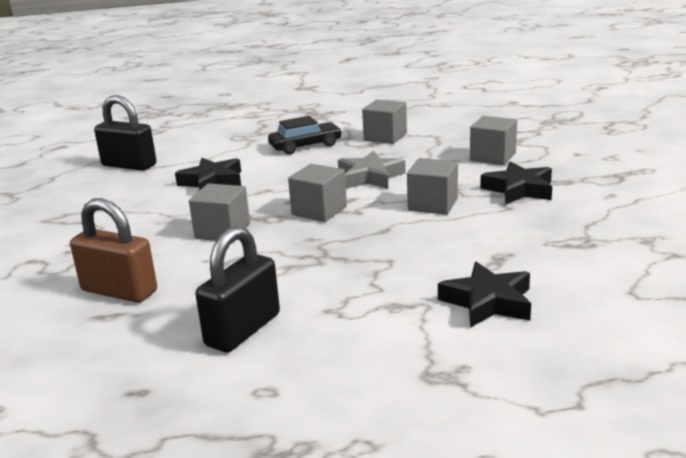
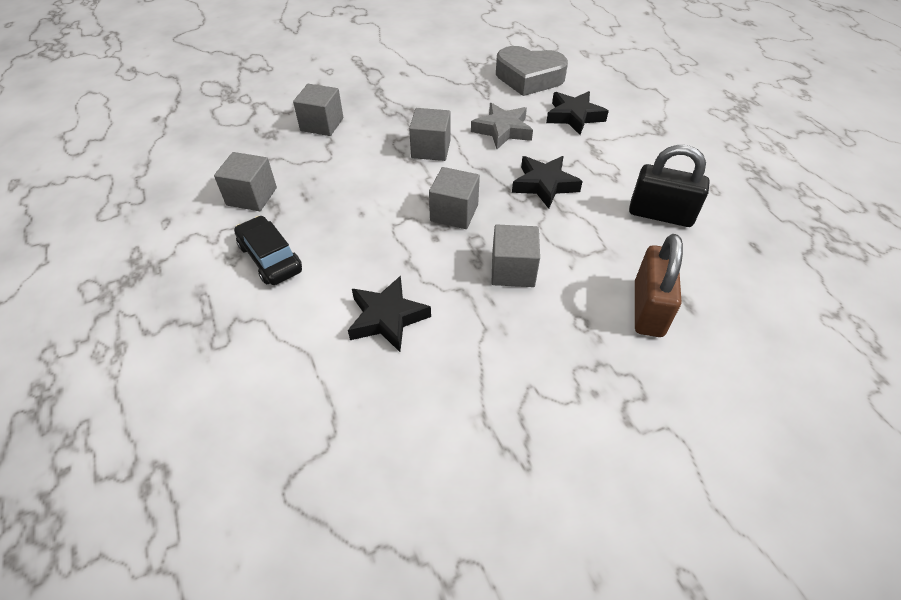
camera: 105 degrees left, 25 degrees up
(129, 165) = (325, 445): black padlock -> none
(370, 177) = (370, 192): grey star -> grey star (502, 130)
(519, 189) = (396, 109): black star -> black star (544, 185)
(606, 279) = (529, 78): none -> grey heart

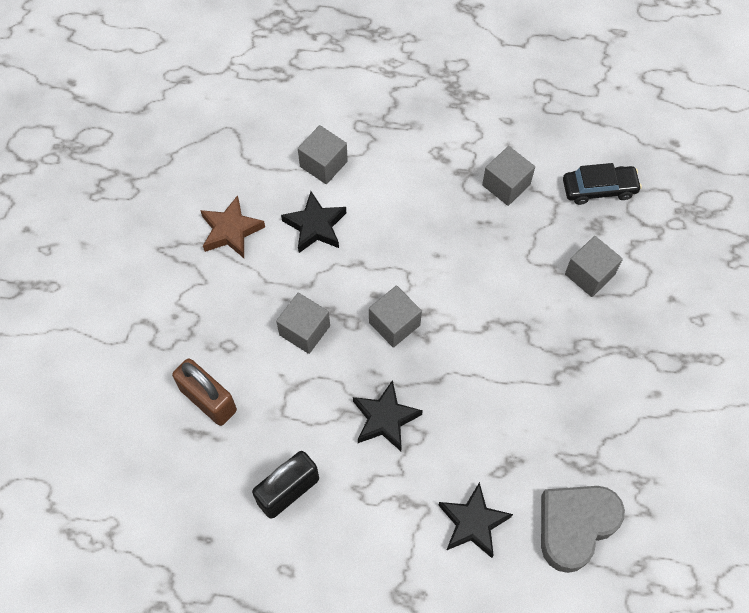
camera: 120 degrees right, 15 degrees up
(270, 258) = (422, 176): black car -> black car (599, 189)
(431, 149) = (494, 351): grey cube -> grey cube (323, 164)
(446, 398) = (231, 231): none -> brown star
(502, 130) = (488, 433): grey star -> none

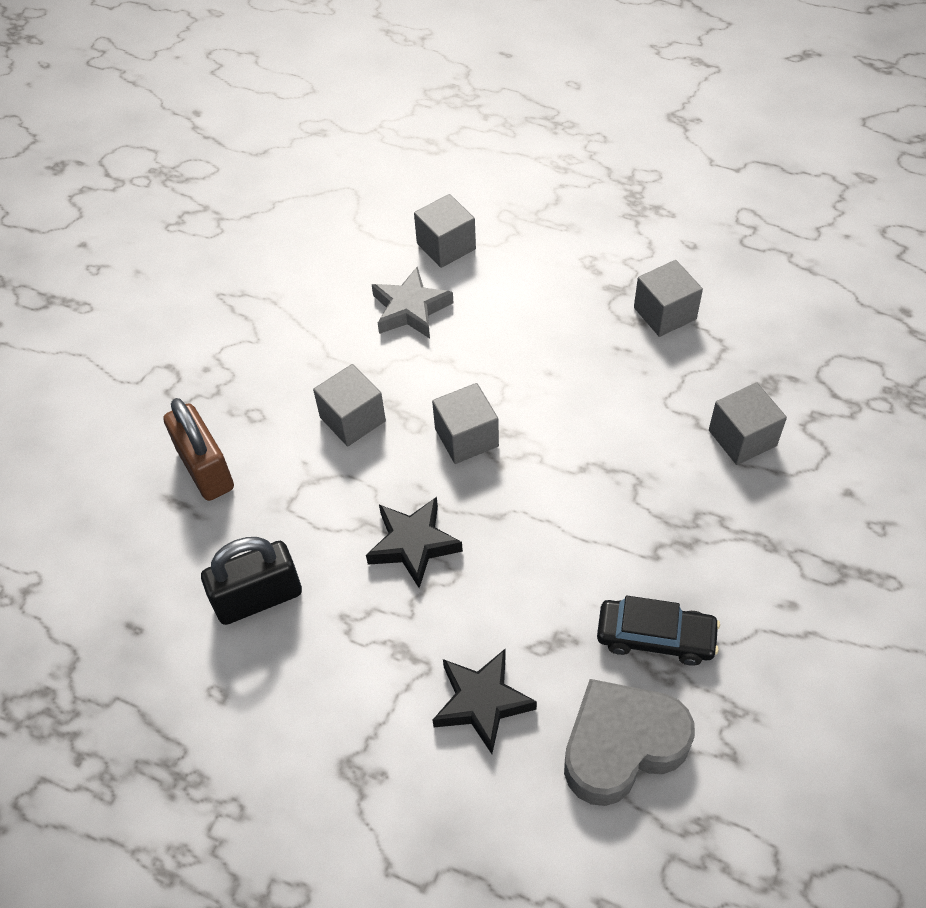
camera: 20 degrees right, 10 degrees down
(231, 231) = (309, 293): brown star -> none
(315, 226) = (410, 309): black star -> grey star
(599, 189) = (786, 342): black car -> black car (655, 637)

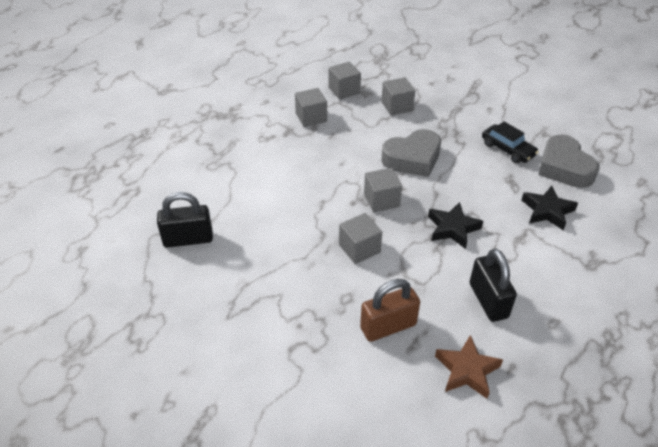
camera: 85 degrees left, 10 degrees down
(130, 570) = (467, 370): none -> brown star
(349, 225) = (188, 239): none -> black padlock
(410, 309) = (276, 215): grey star -> none
(446, 246) = (228, 194): grey cube -> grey cube (344, 90)
(586, 474) = (412, 159): none -> grey heart
(655, 637) = (507, 149): black car -> black car turned 120 degrees clockwise

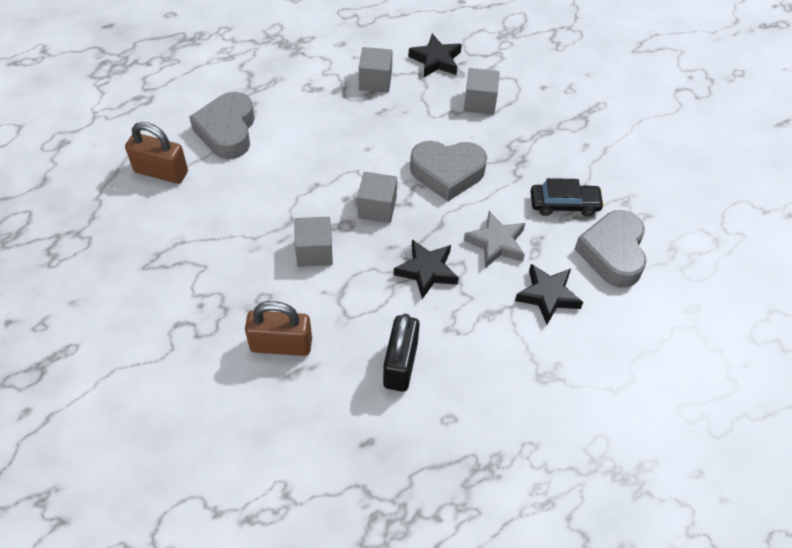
camera: 25 degrees right, 10 degrees up
(188, 239) = (161, 172): black padlock -> brown padlock
(222, 190) = (227, 131): none -> grey heart
(344, 90) = (436, 60): grey cube -> black star
(467, 370) = (322, 424): brown star -> none
(484, 191) = (496, 243): none -> grey star
(507, 149) = (564, 204): black car -> black car turned 75 degrees counterclockwise

